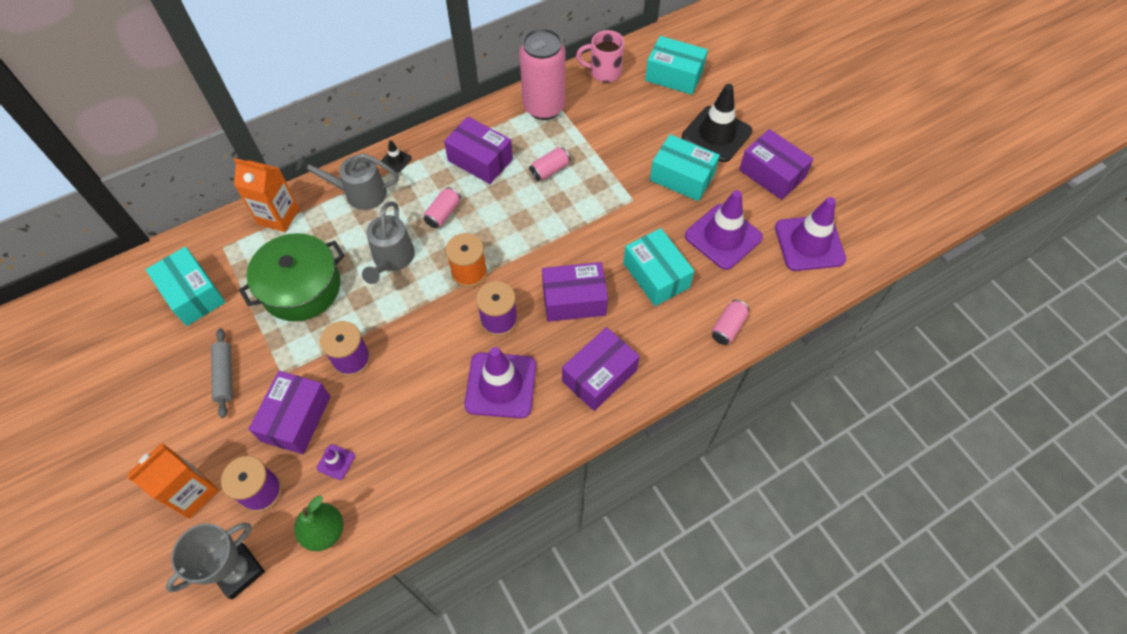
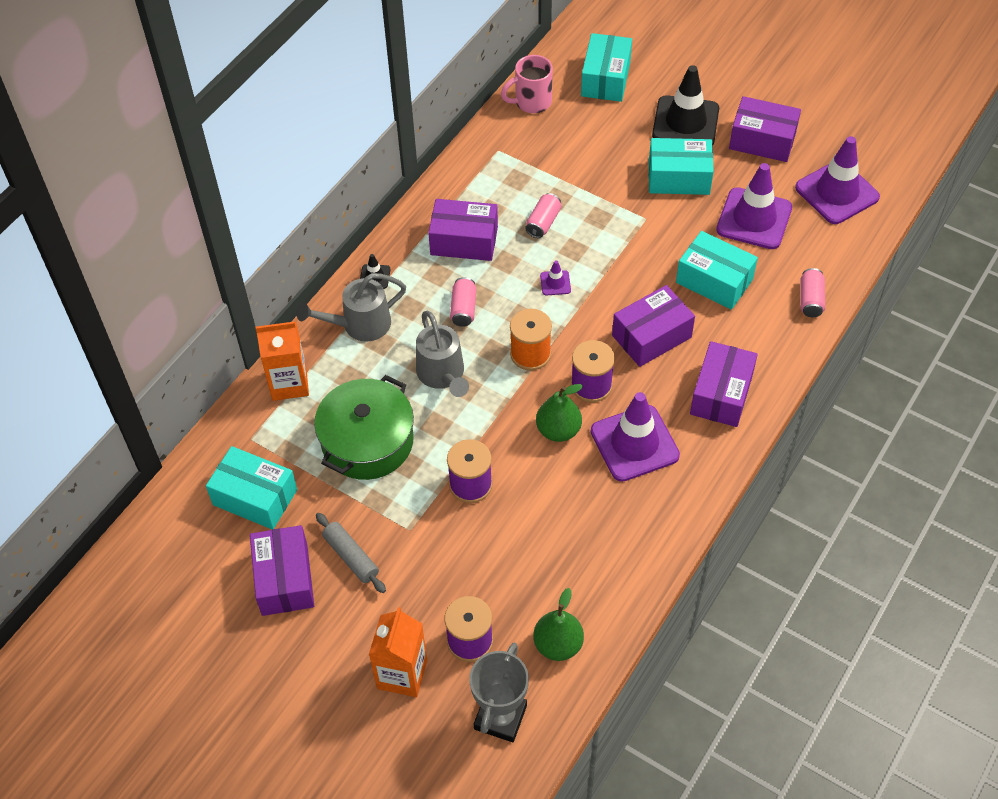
camera: 25 degrees left, 5 degrees down
(296, 419) = (456, 562): purple box -> purple box (285, 579)
(336, 462) = (524, 581): purple traffic cone -> purple traffic cone (555, 283)
(448, 345) = (558, 430): none -> green pear
(544, 107) = (493, 162): pink can -> none
(674, 75) = (605, 79): turquoise box -> turquoise box turned 75 degrees counterclockwise

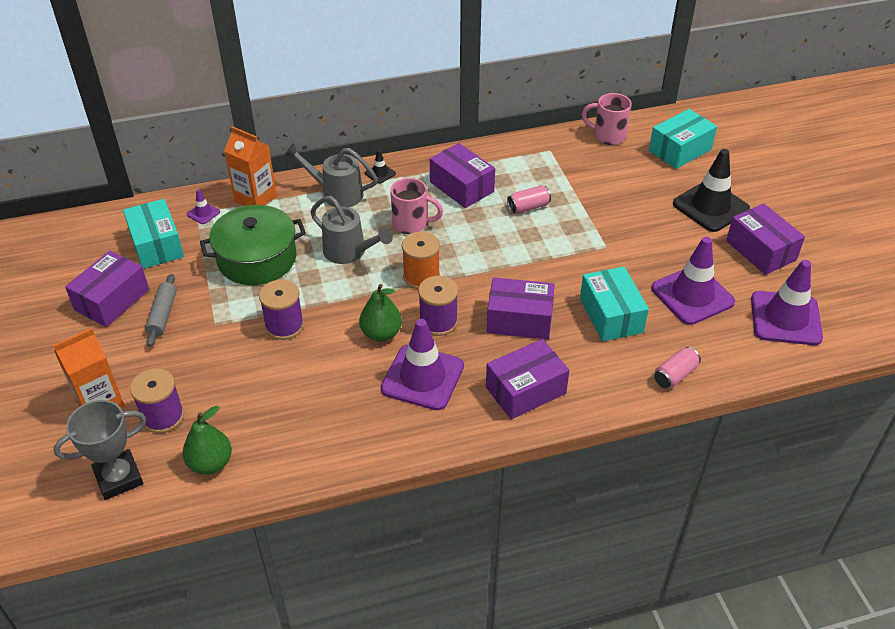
camera: 40 degrees right, 10 degrees down
(442, 375) = (349, 252): grey watering can -> grey watering can turned 75 degrees counterclockwise
(463, 309) = (411, 224): pink can -> pink mug
(555, 283) = (491, 246): purple traffic cone -> purple traffic cone (203, 213)
(679, 178) = (663, 236): turquoise box -> none

